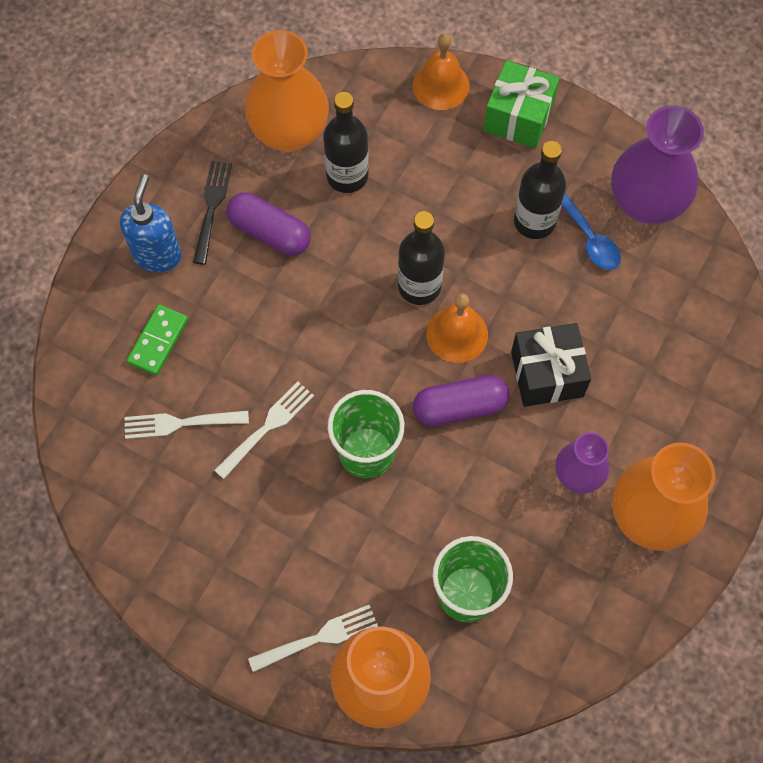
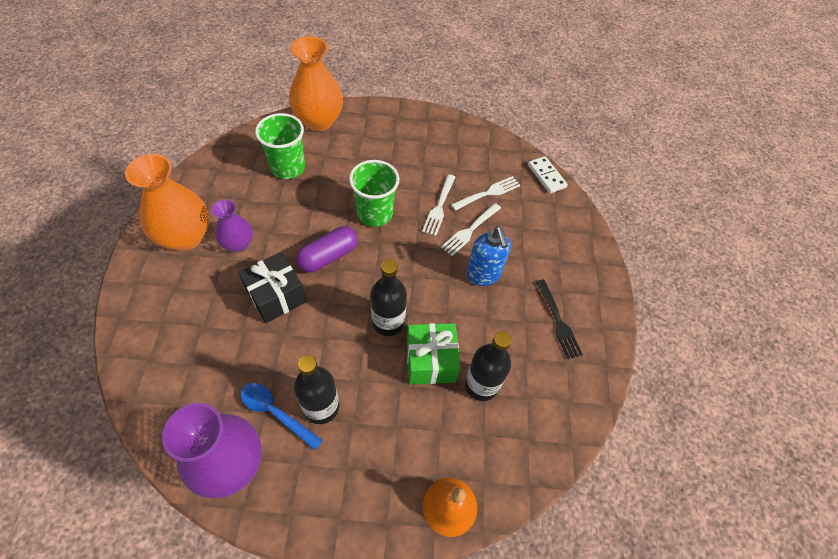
camera: 150 degrees right, 10 degrees down
(72, 419) = (546, 176): none -> white domino
(157, 255) = (568, 277): blue soap dispenser -> blue soap dispenser (483, 275)
(158, 341) = (531, 229): green domino -> none
(270, 232) = (509, 320): purple capsule -> none
(289, 132) = (544, 403): orange vase -> none
(319, 638) = (358, 128): white fork -> white fork (470, 230)
(457, 334) = (348, 300): orange bell -> none
(518, 117) = (368, 504): green gift -> green gift (430, 361)

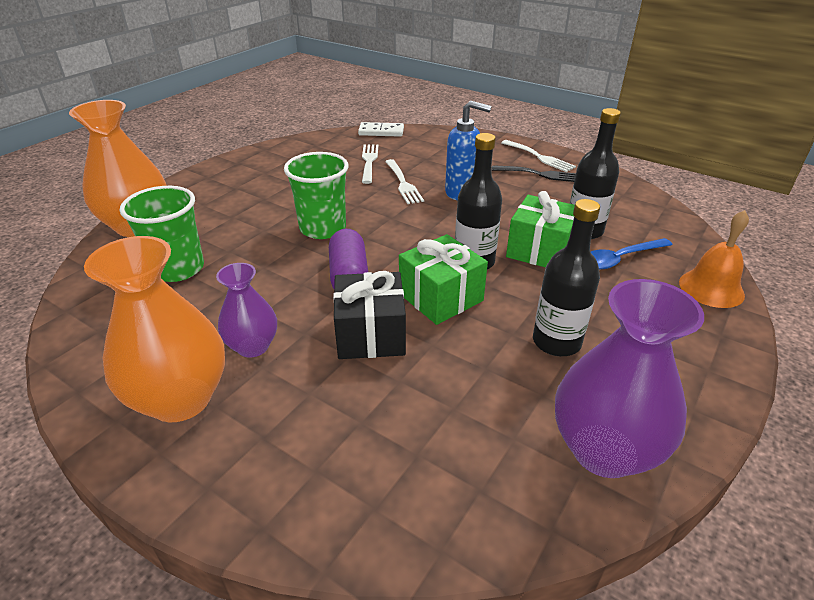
camera: 55 degrees left, 20 degrees down
(275, 412) = (545, 383): blue spoon -> blue spoon (620, 259)
(334, 318) = (440, 297): none -> green gift
(439, 207) = (357, 190): white fork -> white fork (539, 157)

